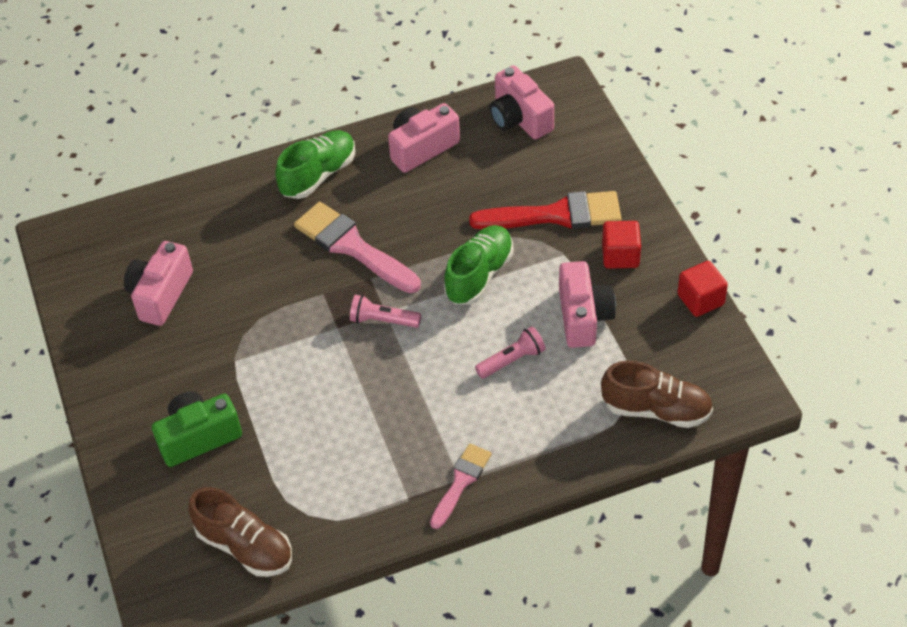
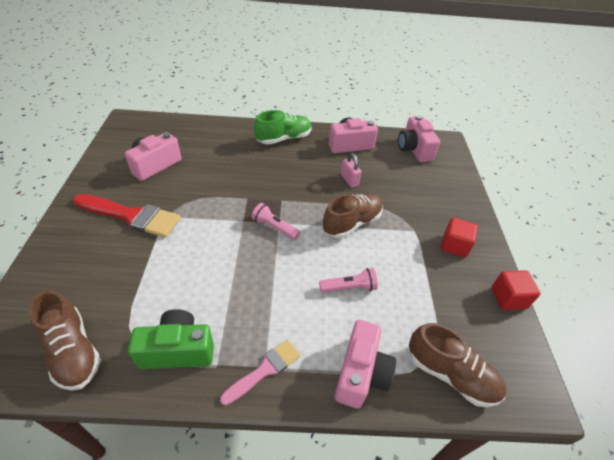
camera: 15 degrees right, 5 degrees down
(198, 437) = (108, 255): green camera -> green camera (177, 350)
(352, 247) = (281, 179): pink brush -> none
(448, 210) = (349, 180): none -> pink padlock
(479, 275) = (352, 223): green shoe -> brown shoe
(555, 215) = (417, 206): red brush -> red brush (132, 216)
(583, 317) = (414, 277): pink camera -> pink camera (361, 373)

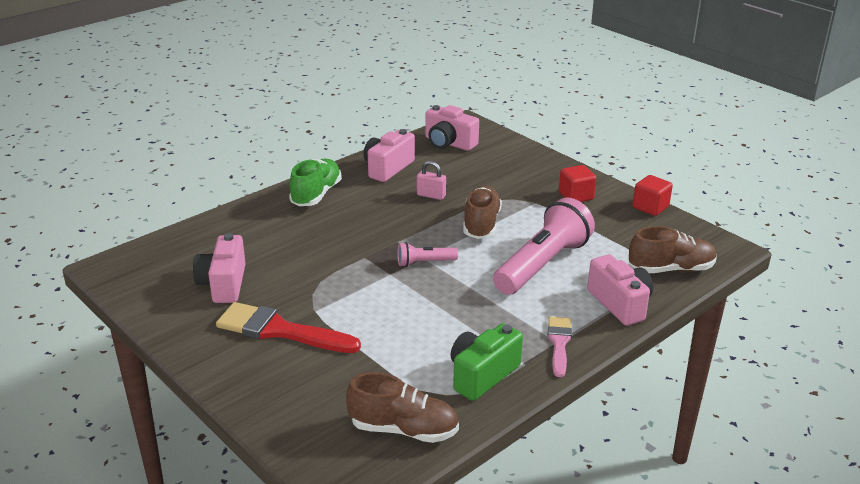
camera: 40 degrees left, 15 degrees down
(132, 216) = (280, 330): red brush -> red brush turned 135 degrees counterclockwise
(349, 287) = (542, 265): pink flashlight -> pink flashlight, size x2.16

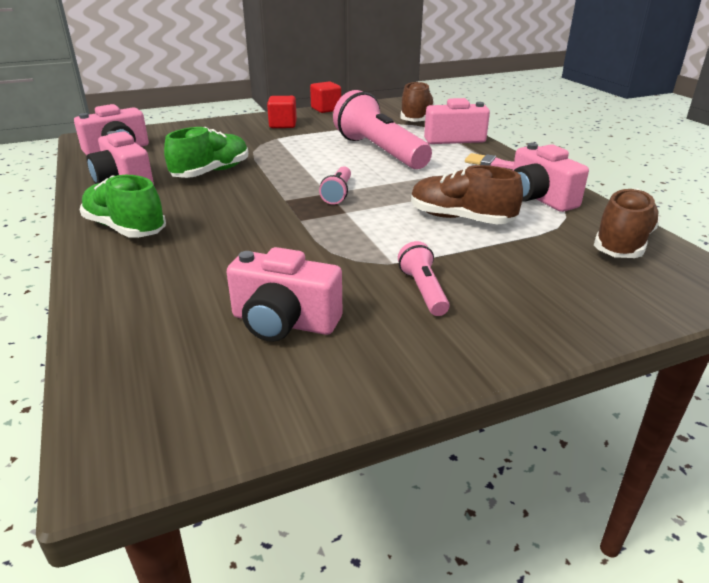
camera: 70 degrees left, 0 degrees up
(280, 330) = (423, 290): red brush -> pink flashlight
(431, 195) = (211, 172): pink padlock -> green shoe
(481, 224) = (291, 161): brown shoe -> brown shoe (460, 219)
(482, 375) = (539, 198): green camera -> pink camera

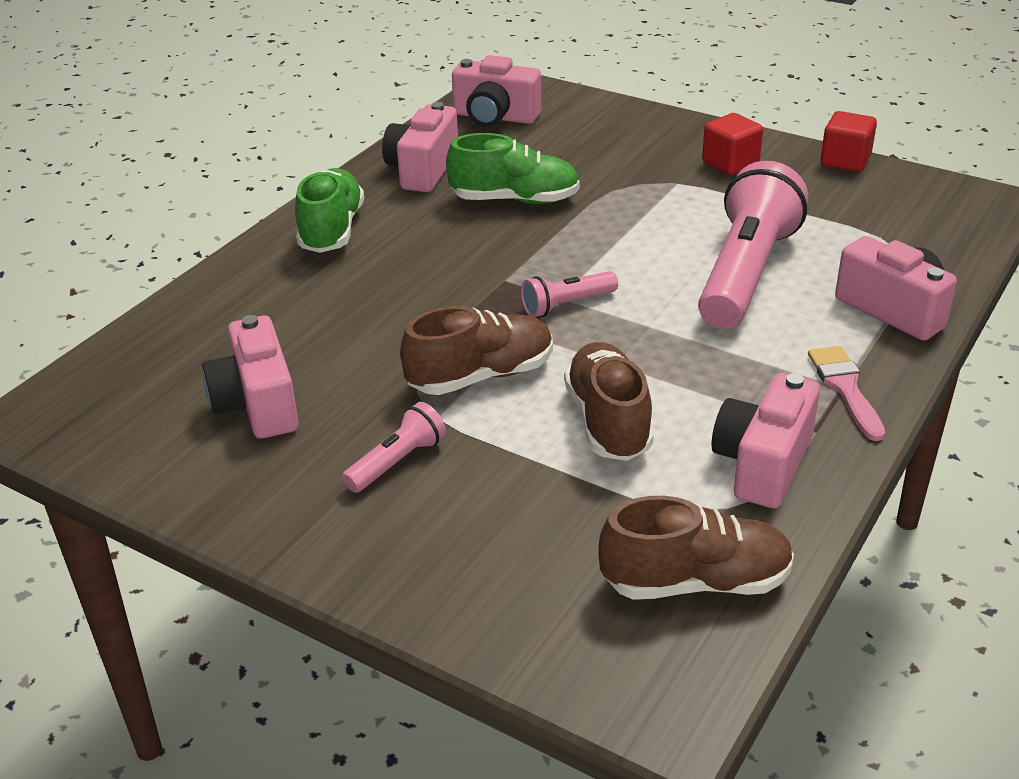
camera: 55 degrees right, 5 degrees up
(416, 119) = (931, 245): brown shoe -> brown shoe (481, 376)

